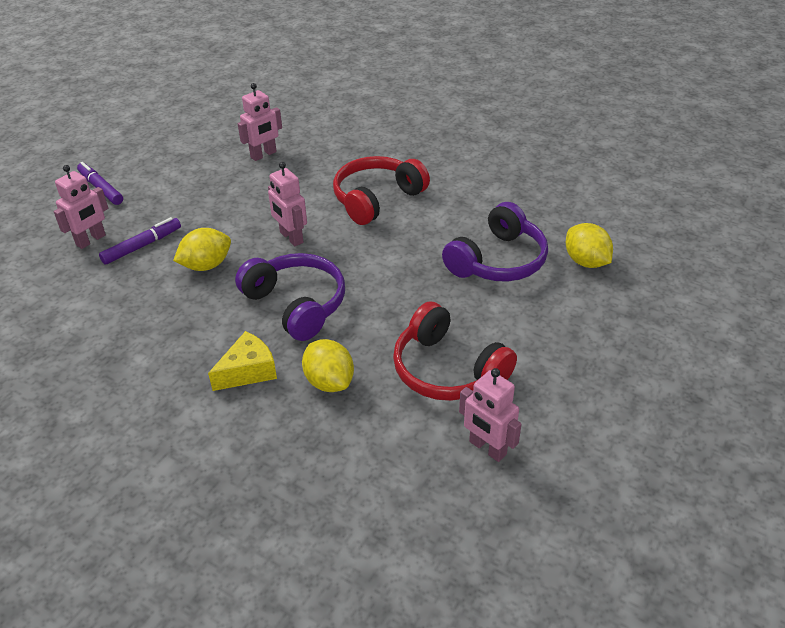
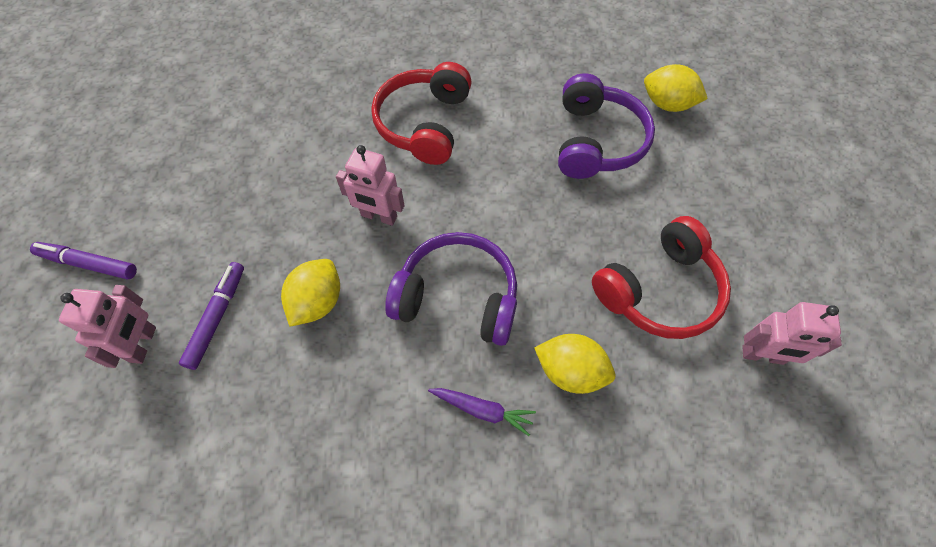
camera: 35 degrees left, 20 degrees up
(248, 371) = (482, 410): yellow cheese -> purple carrot
(263, 155) = (254, 123): pink robot -> none
(447, 370) = (659, 290): red headphones -> red headphones turned 45 degrees counterclockwise

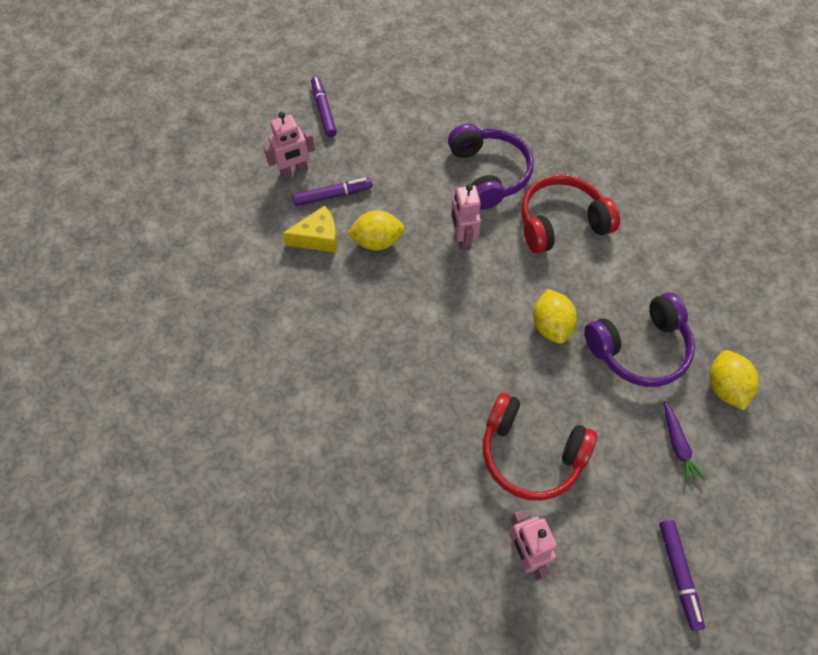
camera: 60 degrees right, 0 degrees up
(261, 366) = (318, 238): none -> yellow cheese
(457, 297) = (434, 320): purple headphones -> purple headphones (488, 174)
(482, 410) = (364, 376): purple carrot -> purple carrot (677, 445)
(570, 371) = (425, 418): yellow lemon -> yellow lemon (551, 325)
(828, 237) = (678, 574): none -> purple marker

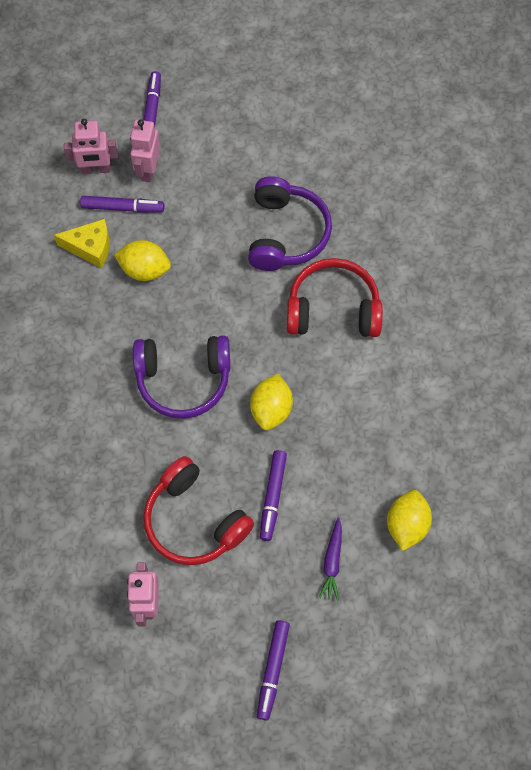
camera: 20 degrees right, 5 degrees up
(462, 239) = (227, 294): pink robot -> pink robot (148, 170)
(592, 404) = (272, 497): none -> purple marker
(639, 348) = (344, 460): purple headphones -> purple headphones (183, 379)

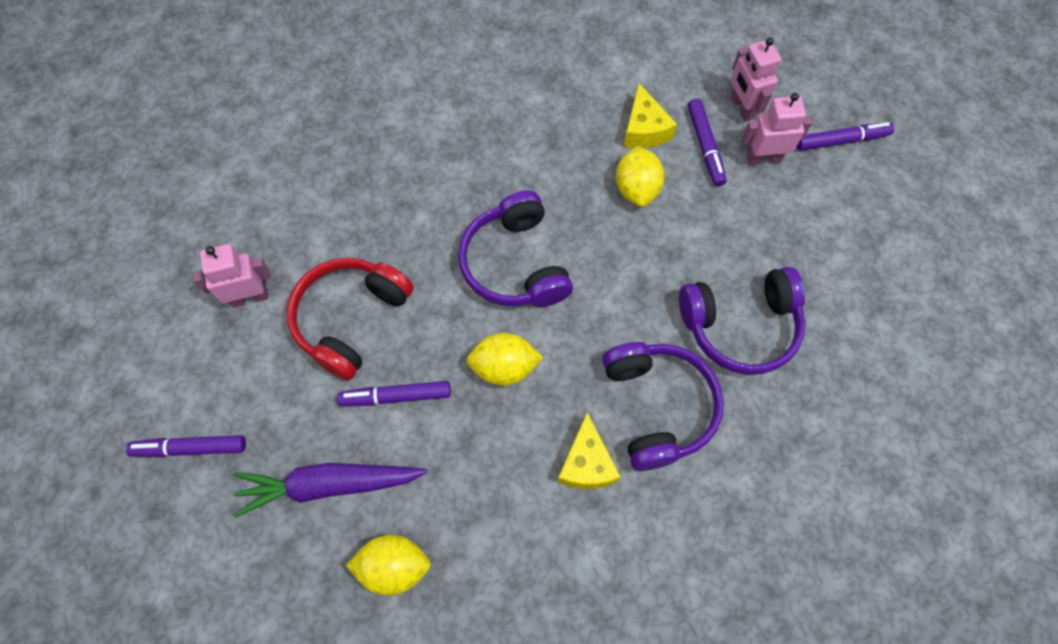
camera: 75 degrees right, 0 degrees up
(332, 561) = (330, 485): purple carrot -> purple carrot, size x1.83
(333, 309) = (658, 407): red headphones -> purple headphones
(363, 370) = (586, 463): none -> yellow cheese

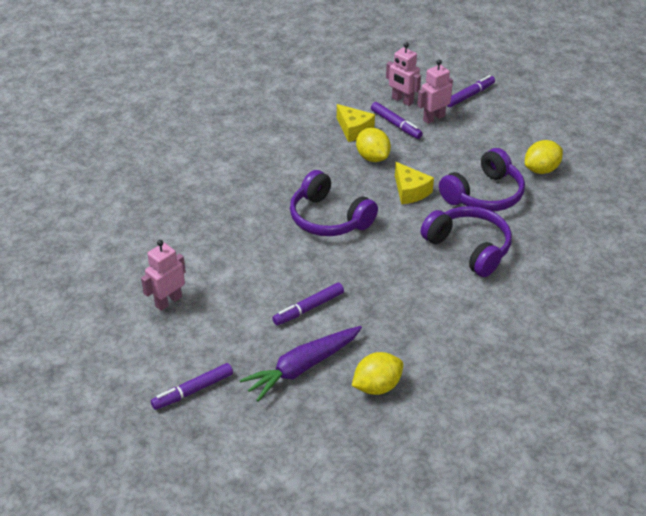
camera: 30 degrees left, 25 degrees down
(350, 319) = (246, 285): red headphones -> none
(504, 367) = (364, 267): yellow lemon -> yellow lemon (541, 170)
(586, 463) = (450, 289): yellow cheese -> yellow cheese (410, 191)

